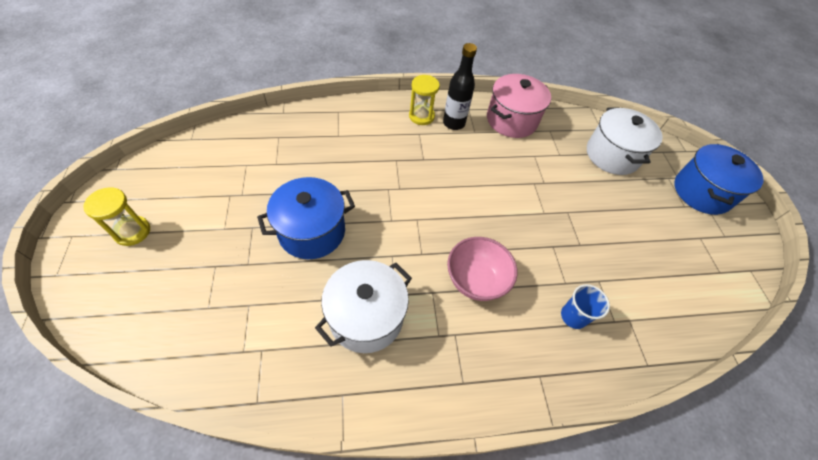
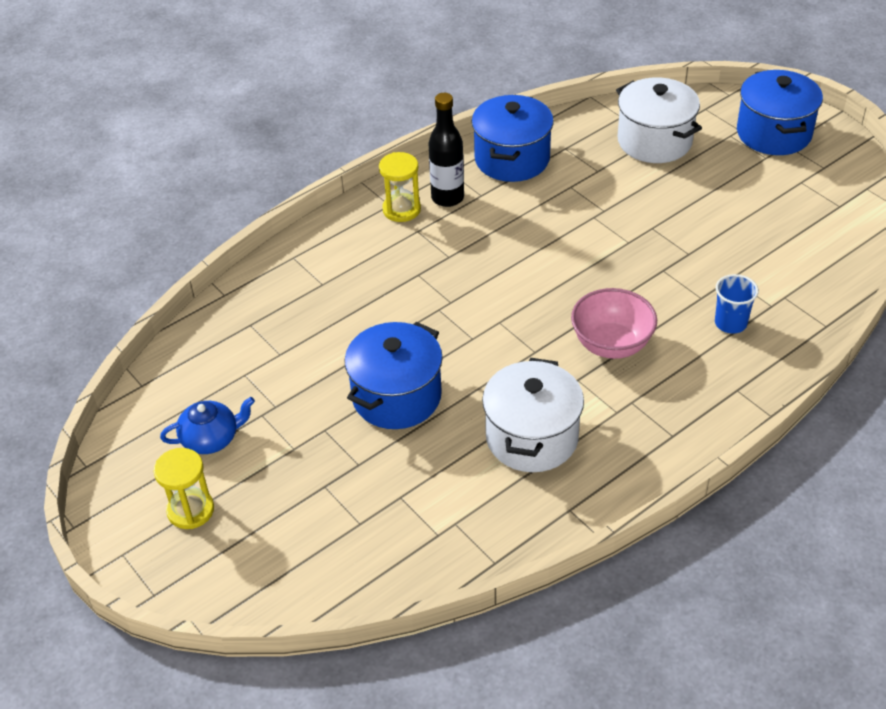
camera: 25 degrees left, 10 degrees down
(189, 193) = (211, 439): none -> blue teapot
(511, 120) = (512, 159): pink pot -> blue pot

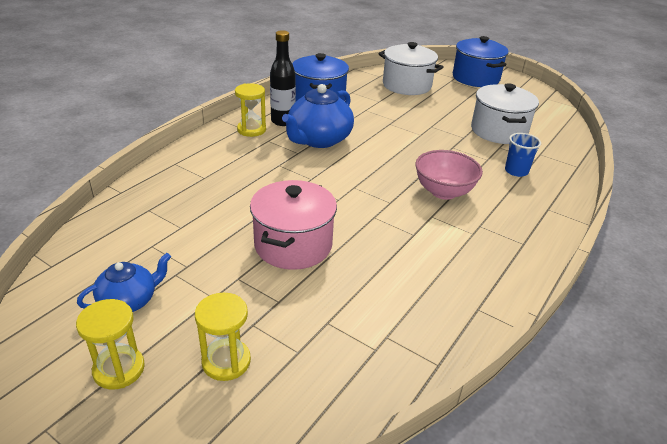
camera: 20 degrees left, 10 degrees down
(289, 520) = (226, 361): none -> yellow hourglass
(396, 396) = (293, 245): blue pot -> pink pot
(484, 236) = (318, 139): none -> blue teapot
(532, 437) = (418, 259): white pot -> white pot (498, 131)

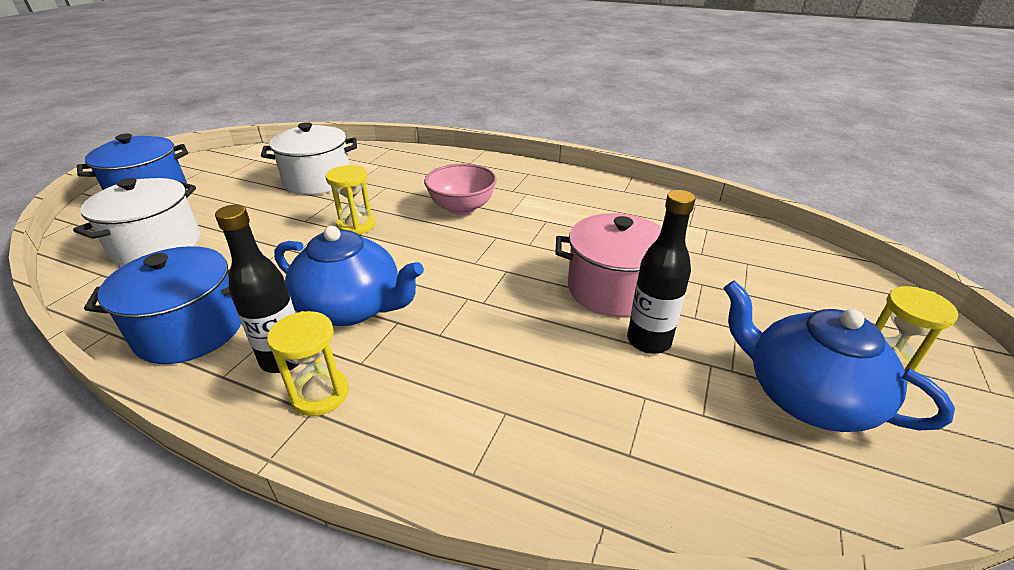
camera: 100 degrees left, 0 degrees up
(129, 301) = (806, 396): blue teapot -> blue teapot, size x1.70
(226, 244) = (648, 341): none -> black bottle
(226, 361) = (798, 299): yellow hourglass -> yellow hourglass (356, 225)
(516, 171) = (407, 174): blue cup -> none

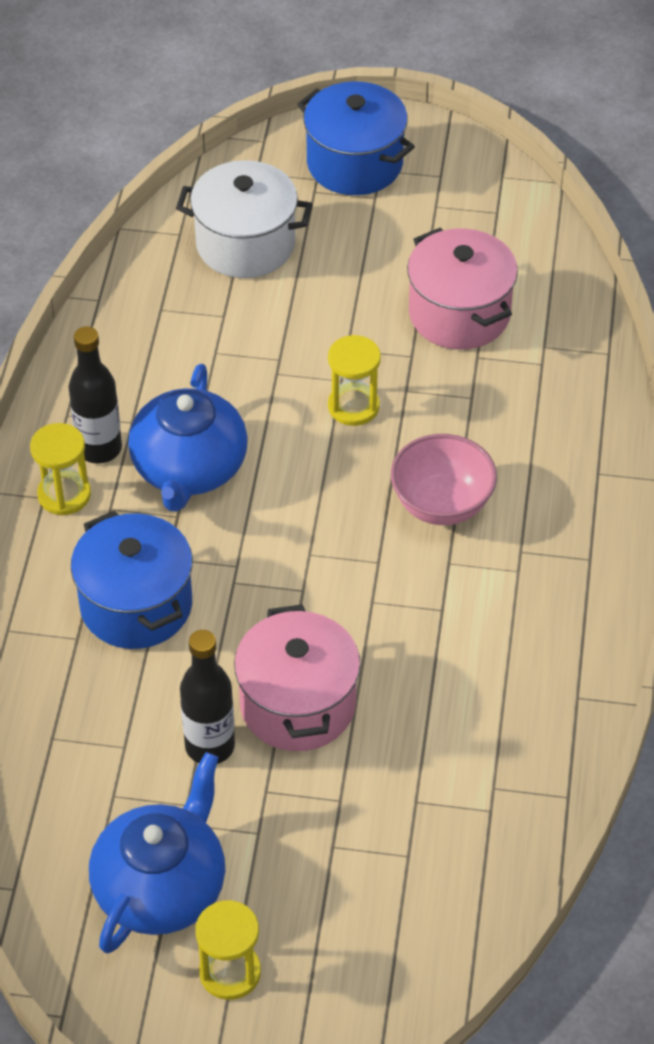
camera: 75 degrees right, 15 degrees up
(190, 330) = (118, 358): blue pot -> blue pot (136, 605)
(318, 181) = (459, 314): white pot -> pink pot

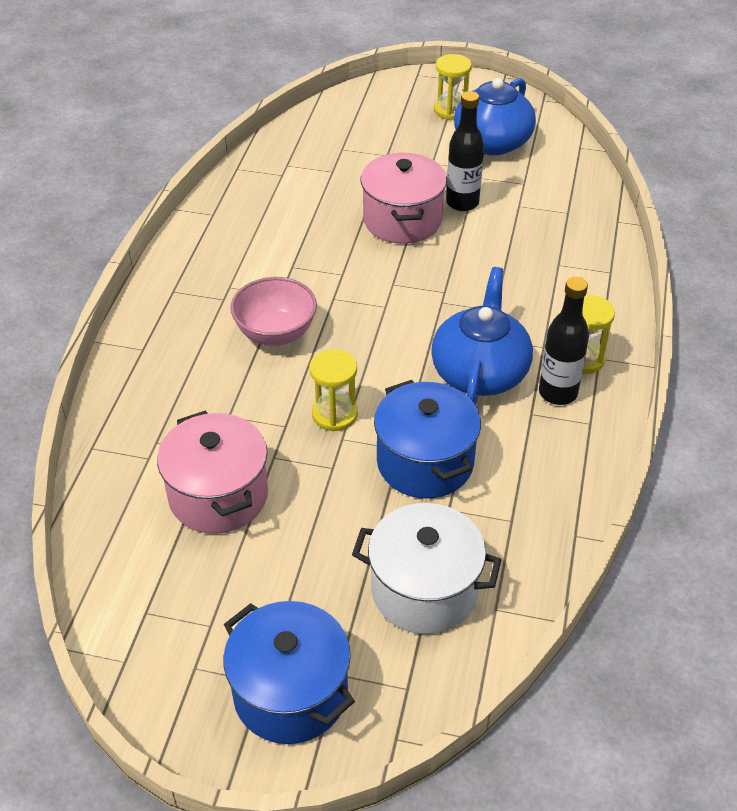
camera: 175 degrees left, 5 degrees down
(136, 605) = (517, 281): blue pot -> blue pot (425, 462)

